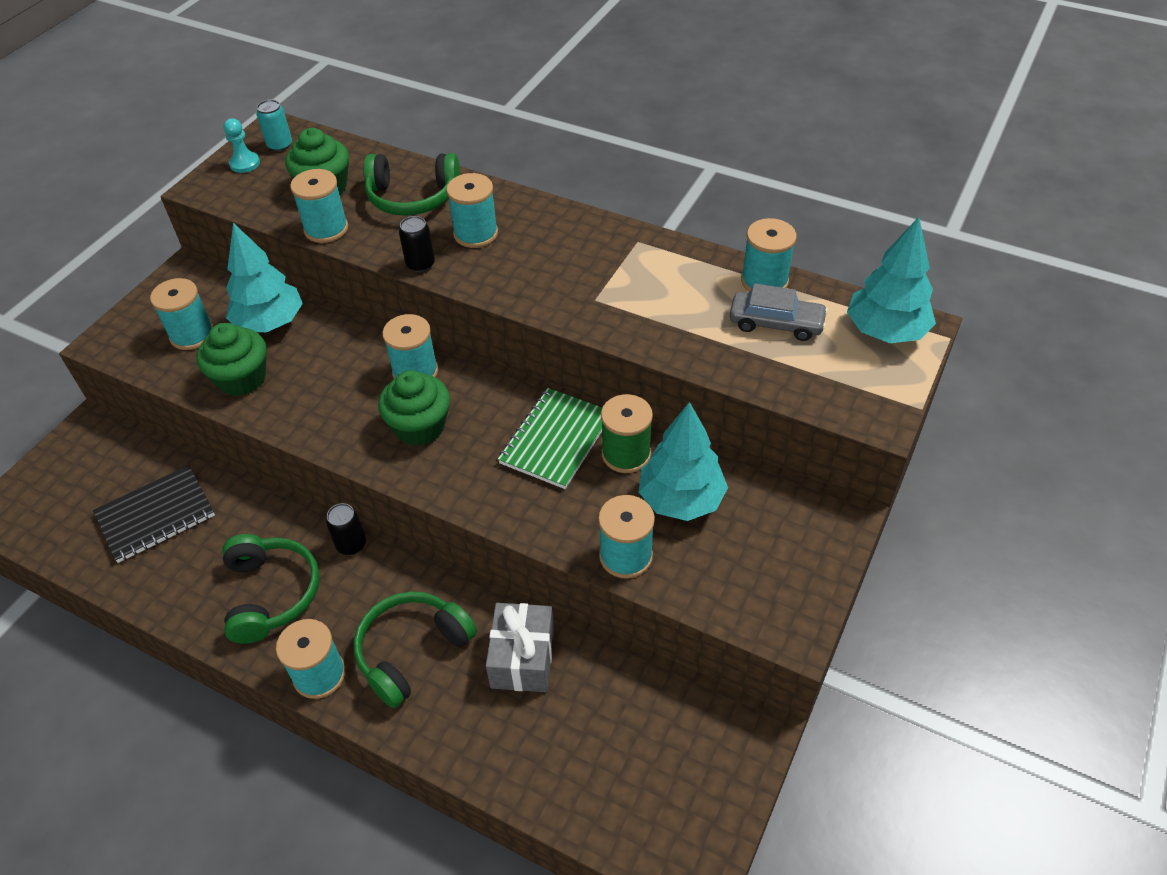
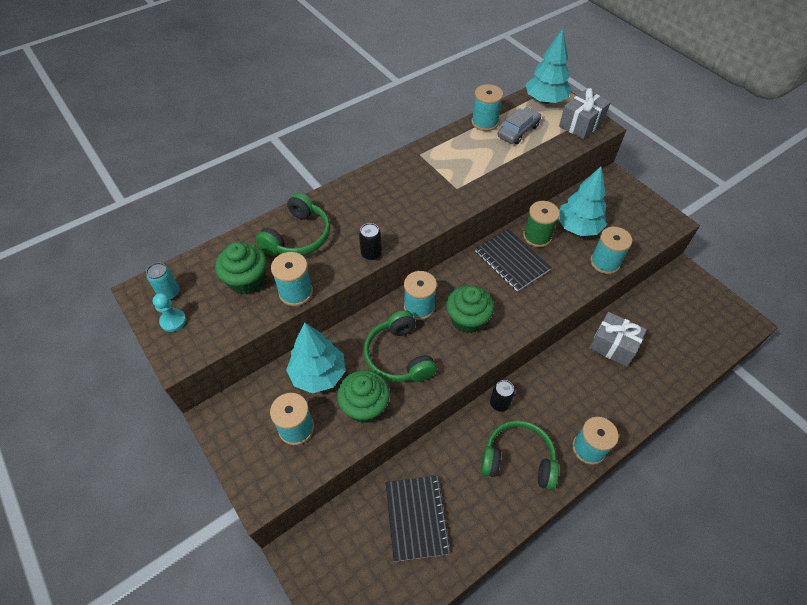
camera: 65 degrees left, 5 degrees up
(412, 651) = (590, 395): green headphones -> green headphones (399, 356)
(475, 234) = (361, 218): turquoise spool -> none
(556, 440) = (512, 261): green notebook -> black notebook
(862, 393) = (581, 124): none -> grey gift

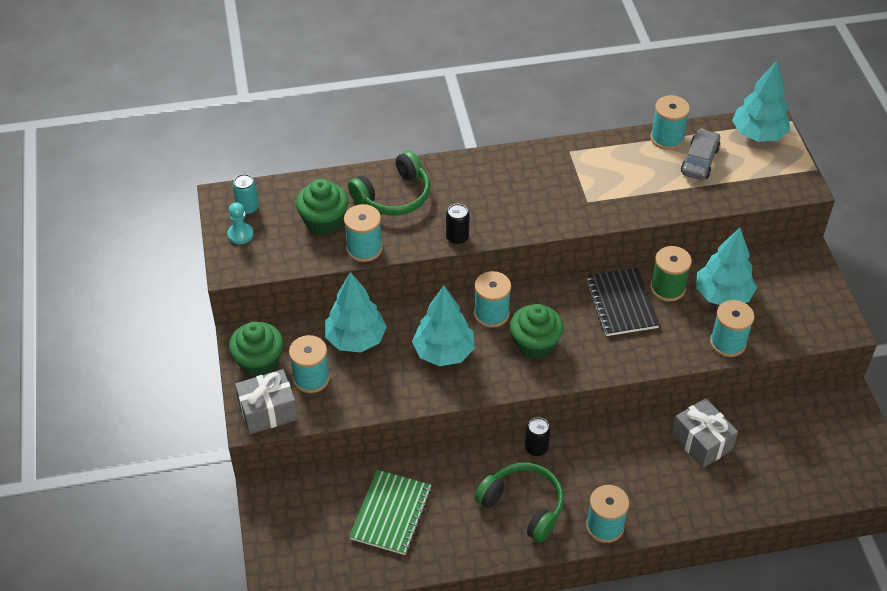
camera: 25 degrees right, 5 degrees down
(365, 406) = (385, 384): green cupcake -> green cupcake (259, 362)
(399, 356) = (443, 352): green headphones -> turquoise tree
(416, 518) = (391, 513): black notebook -> green notebook
(518, 131) = (699, 161): grey car -> grey car turned 45 degrees counterclockwise
(581, 124) = (781, 177): grey gift -> grey gift (268, 411)

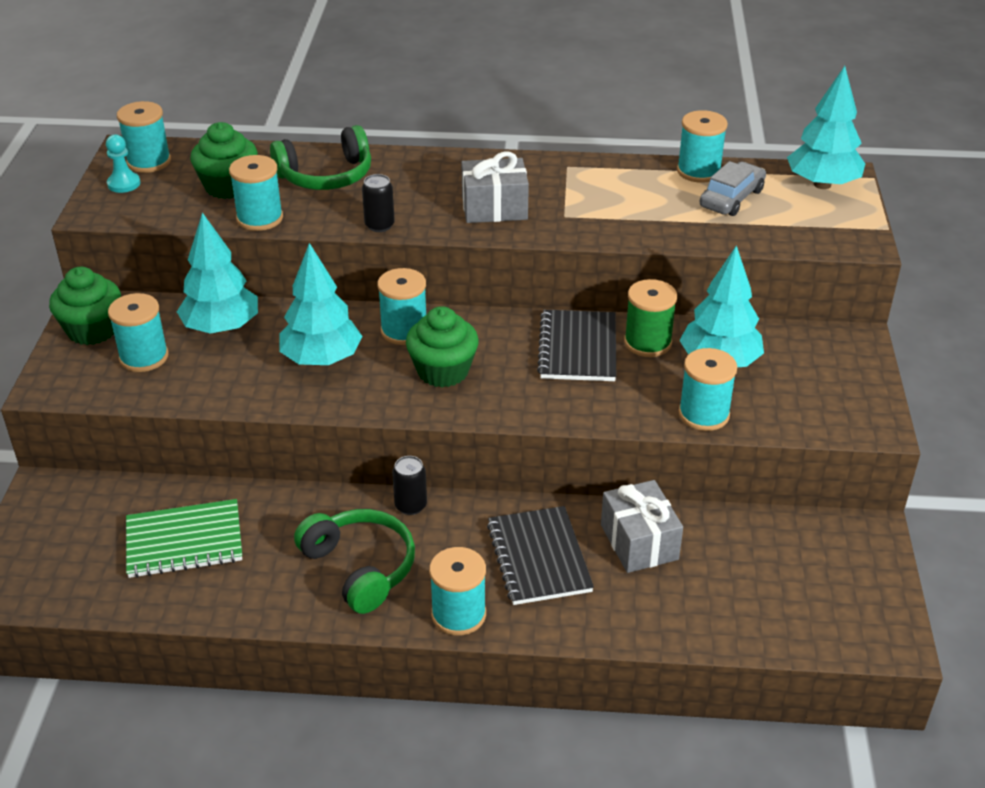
camera: 15 degrees right, 10 degrees down
(247, 208) = (149, 162): turquoise can -> turquoise spool
(268, 411) = (71, 381): grey gift -> grey gift (494, 208)
(391, 513) = (184, 541): green notebook -> green notebook turned 45 degrees clockwise
(640, 470) = (539, 557): none -> black notebook

